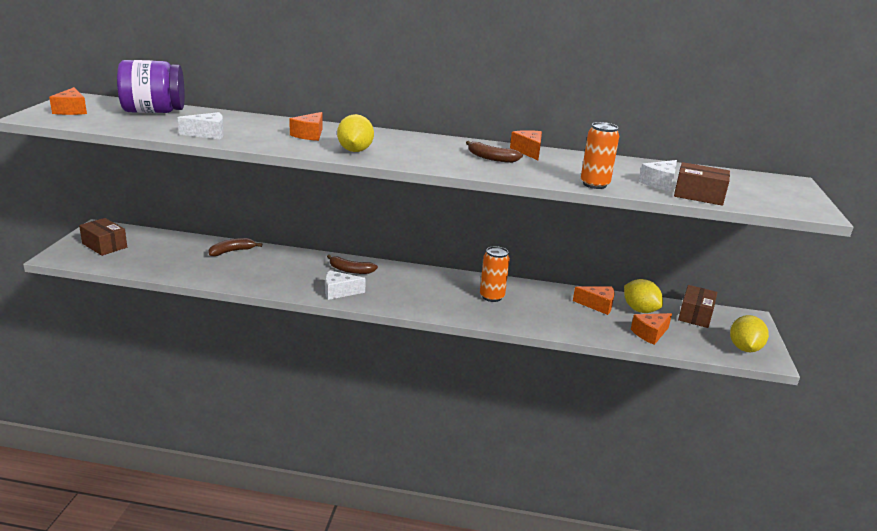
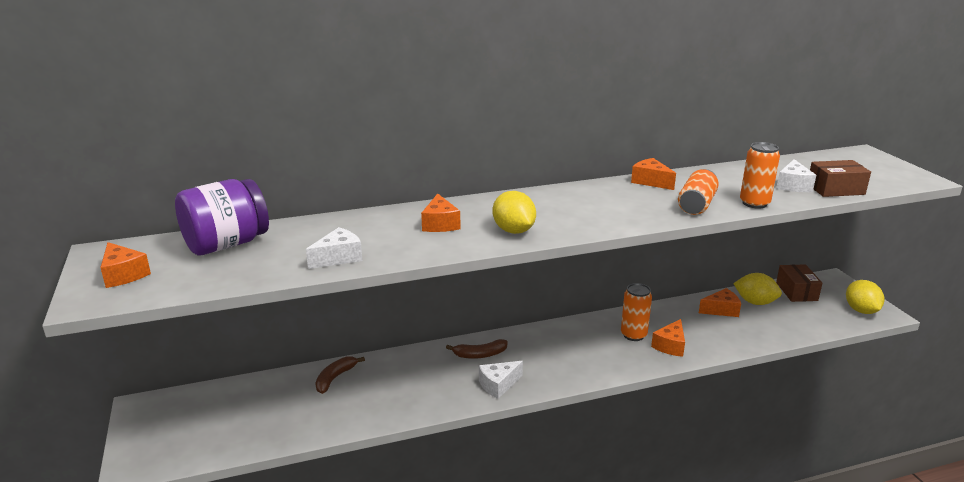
camera: 25 degrees left, 0 degrees up
(104, 245) = (176, 428): brown box -> none
(491, 158) = (636, 200): brown banana -> none
(538, 173) = (696, 205): none -> orange can
(650, 334) = (788, 324): orange cheese -> orange cheese (670, 346)

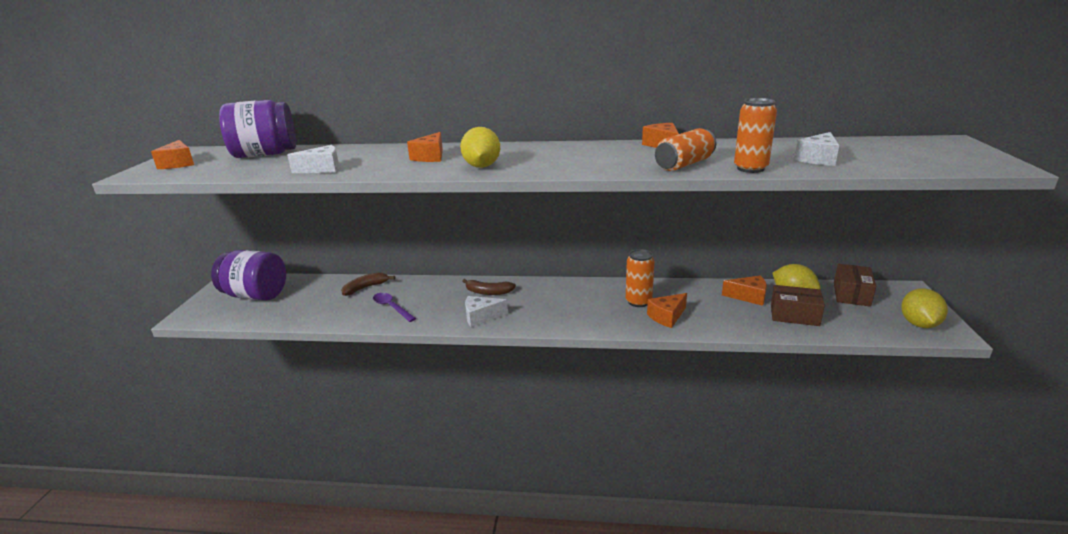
camera: 25 degrees right, 0 degrees up
(200, 418) = (256, 295): none -> purple jar
(390, 395) = (391, 307): none -> purple spoon
(835, 189) = (868, 166): brown box -> brown box (794, 315)

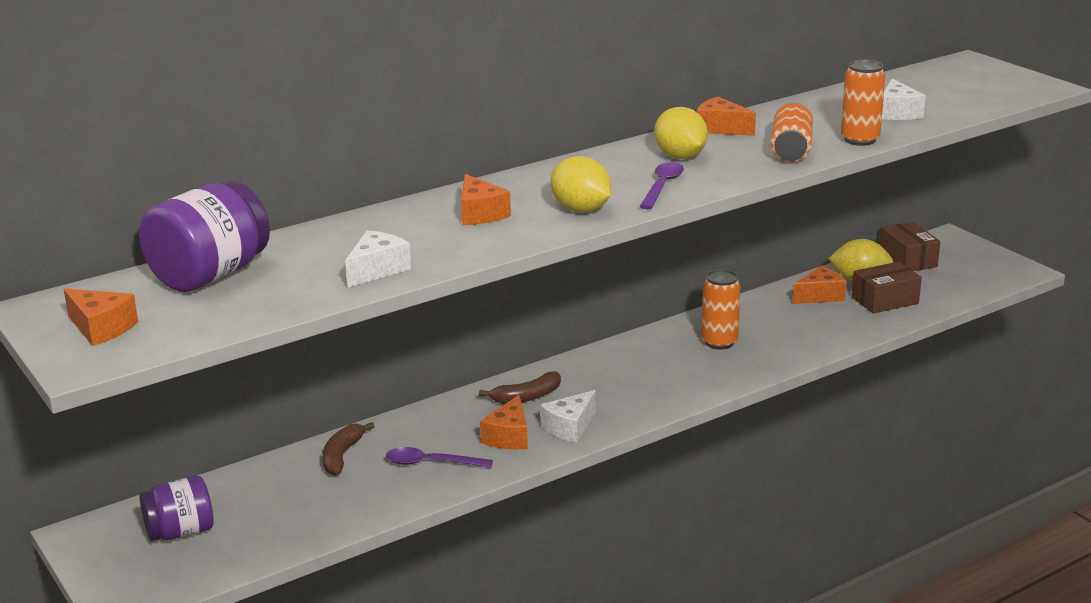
camera: 40 degrees left, 0 degrees up
(256, 295) = (180, 532): purple jar -> purple jar, size x0.65
(554, 165) = (662, 186): none -> purple spoon
(667, 317) = (771, 347): orange cheese -> orange cheese (508, 437)
(919, 324) = (992, 271): yellow lemon -> yellow lemon (680, 157)

